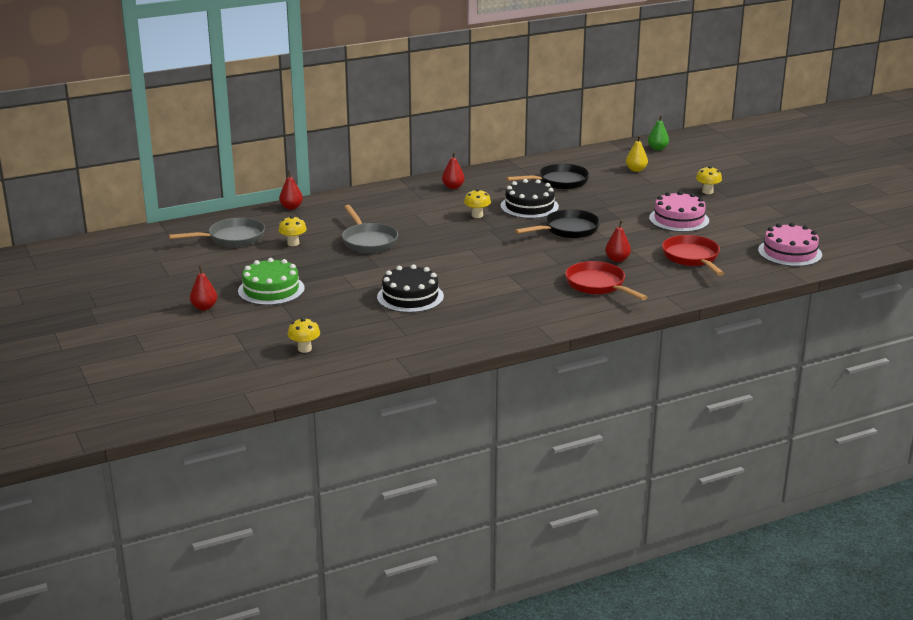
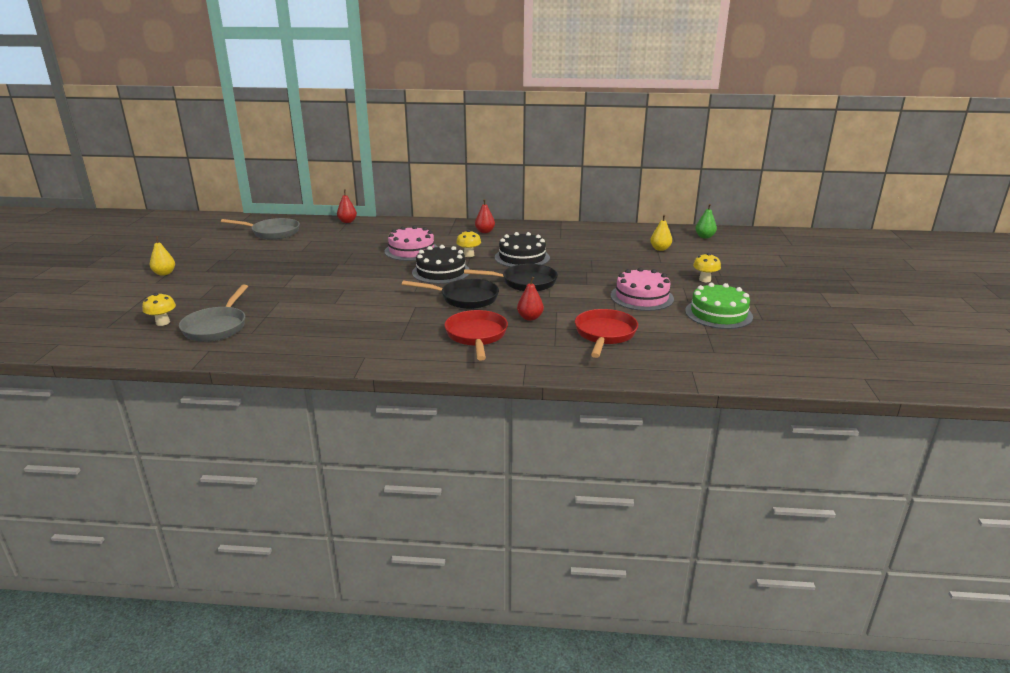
camera: 30 degrees right, 0 degrees up
(204, 307) = (164, 273): red pear -> yellow pear
(271, 290) = (228, 272): green cake -> green cake (718, 314)
(293, 243) = (303, 245): yellow mushroom -> none
(368, 241) = (356, 255): grey pan -> grey pan (217, 327)
(410, 297) = (309, 303): black cake -> black cake (441, 272)
(559, 182) = (577, 244): black pan -> black pan (465, 298)
(789, 252) = (718, 356): pink cake -> pink cake (411, 250)

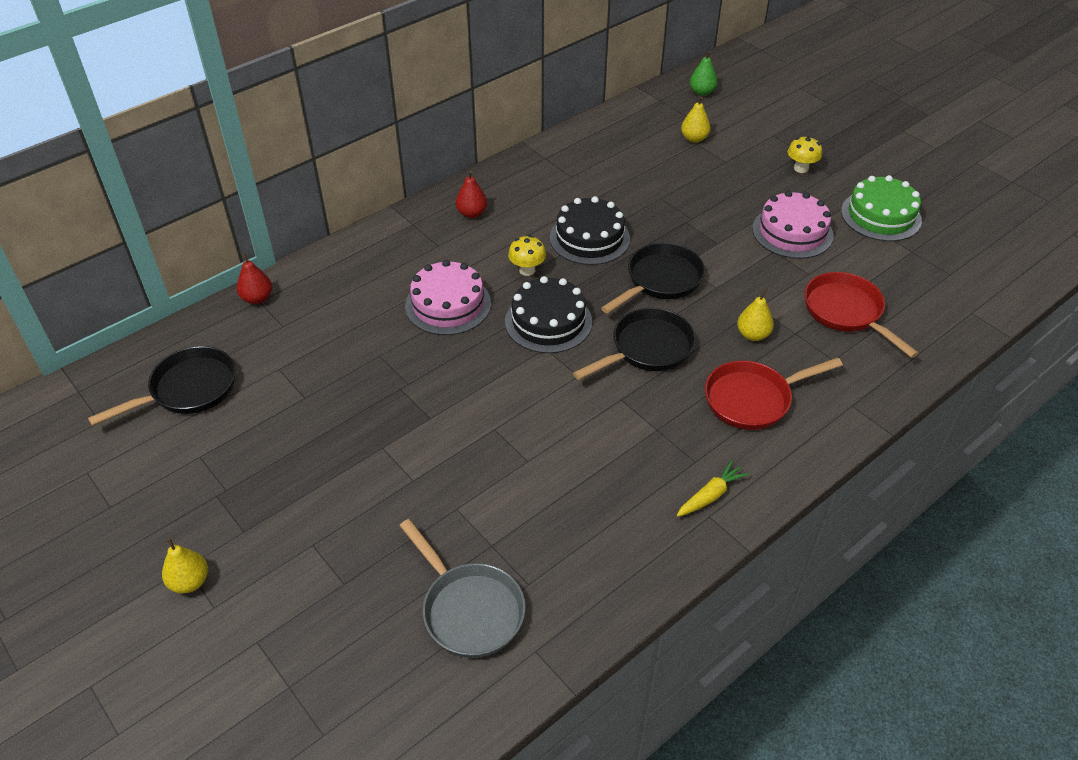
camera: 45 degrees left, 20 degrees up
(163, 322) = (384, 661): yellow mushroom -> none
(272, 233) = (188, 390): grey pan -> black pan
(381, 352) = (711, 495): none -> yellow carrot
(476, 336) = (752, 399): red pan -> red pan turned 60 degrees counterclockwise
(530, 318) = (753, 335): red pear -> yellow pear

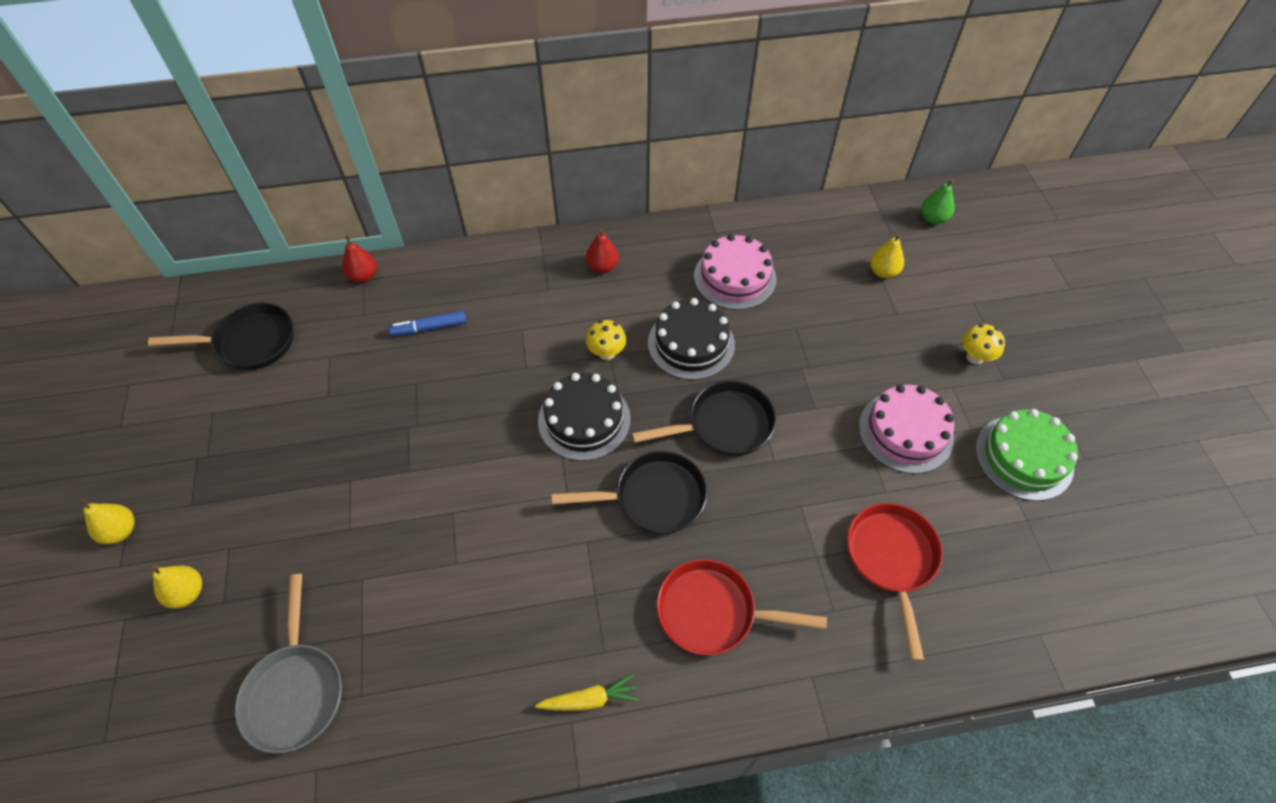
camera: 30 degrees right, 10 degrees up
(356, 312) = (429, 328): none -> blue marker
(448, 304) = (510, 357): pink cake -> pink cake (735, 277)
(753, 335) = (770, 536): yellow pear -> yellow pear (187, 593)

